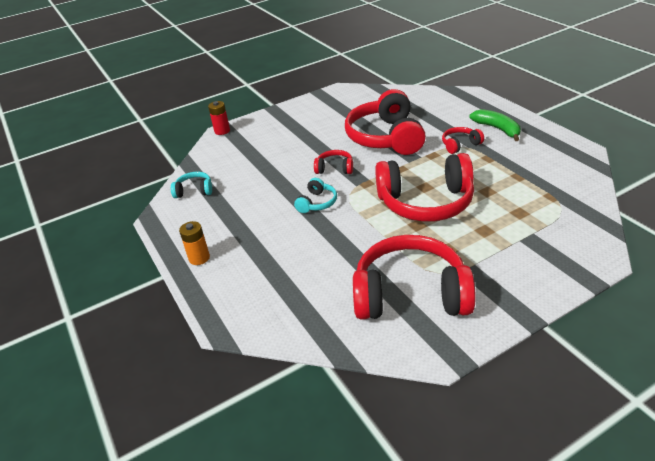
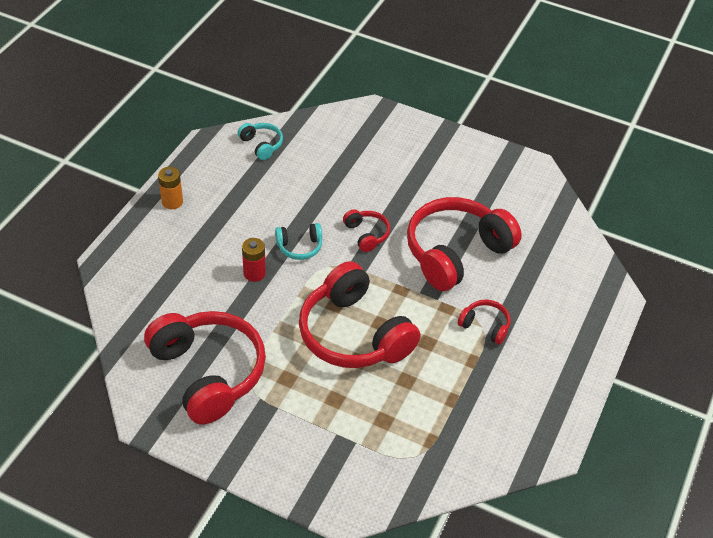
camera: 50 degrees right, 10 degrees up
(222, 131) = (375, 109): red battery -> red battery (254, 273)
(497, 129) = (545, 350): green banana -> none

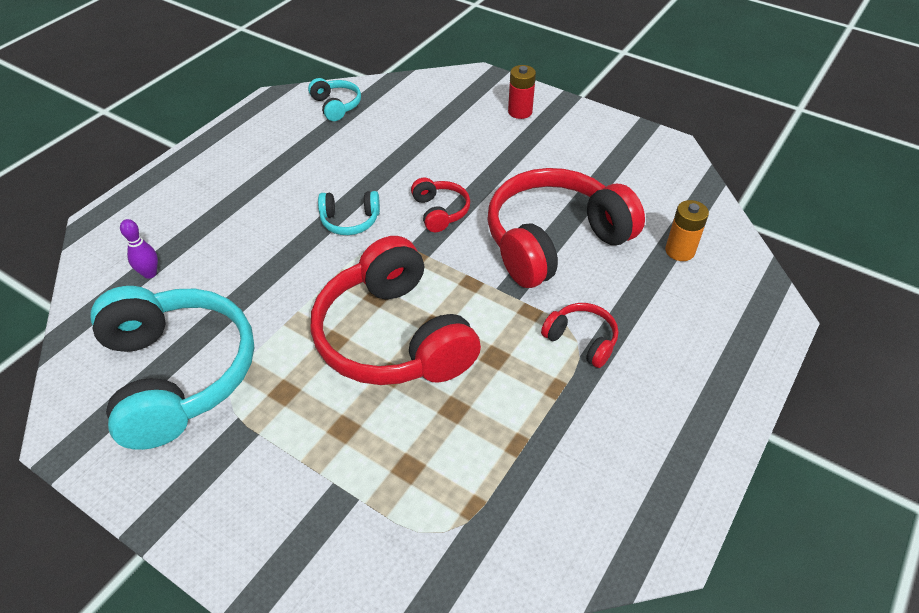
camera: 10 degrees right, 0 degrees up
(160, 300) = (150, 273): none -> purple bowling pin
(172, 202) = (209, 160): orange battery -> orange battery (679, 251)
(208, 373) = (178, 374): red headphones -> turquoise headphones
(254, 273) = (282, 248): red battery -> red battery (520, 112)

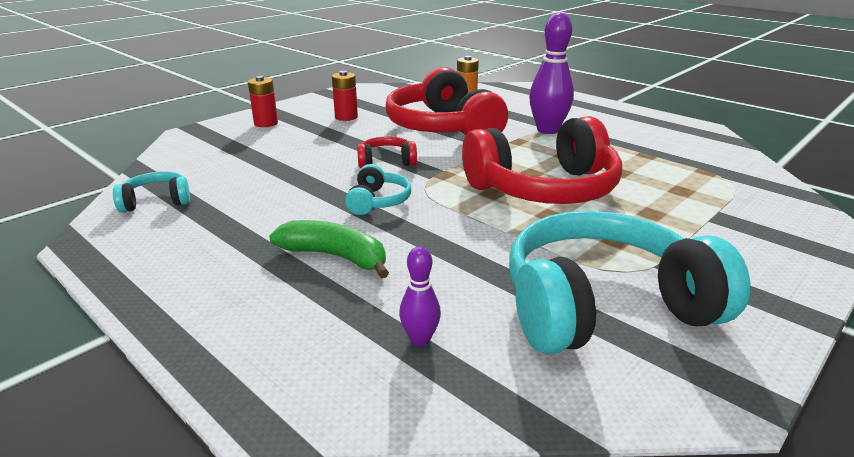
camera: 80 degrees left, 20 degrees down
(255, 214) = (335, 257): none -> green banana
(560, 160) = (346, 117): none -> red battery
(581, 340) = (547, 130): red headphones -> purple bowling pin

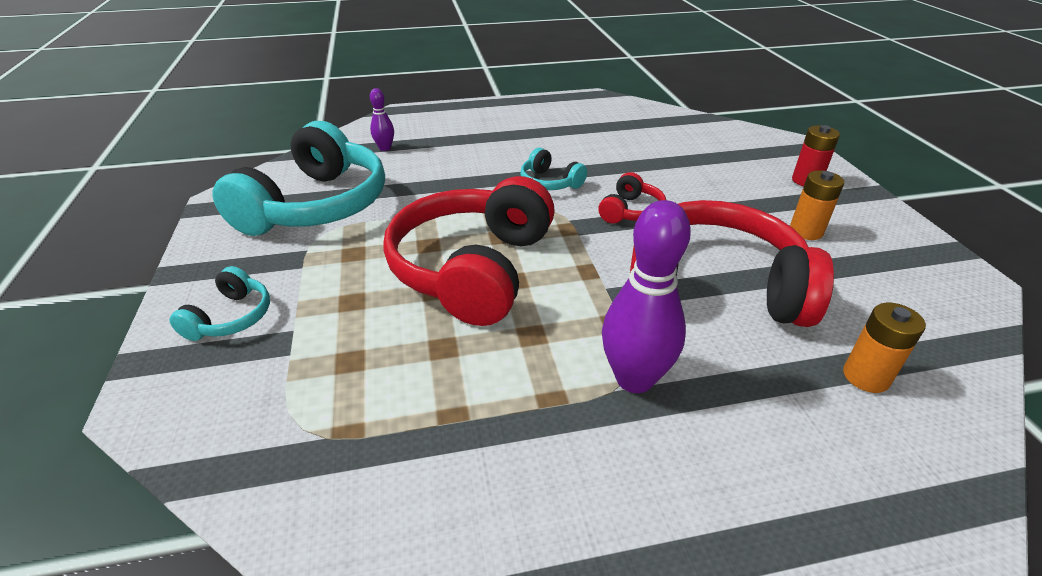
camera: 125 degrees right, 10 degrees up
(156, 201) = (638, 116): turquoise headphones -> turquoise headphones (231, 317)
(335, 257) = (491, 149): green banana -> none
(346, 117) = (806, 231): red battery -> orange battery

